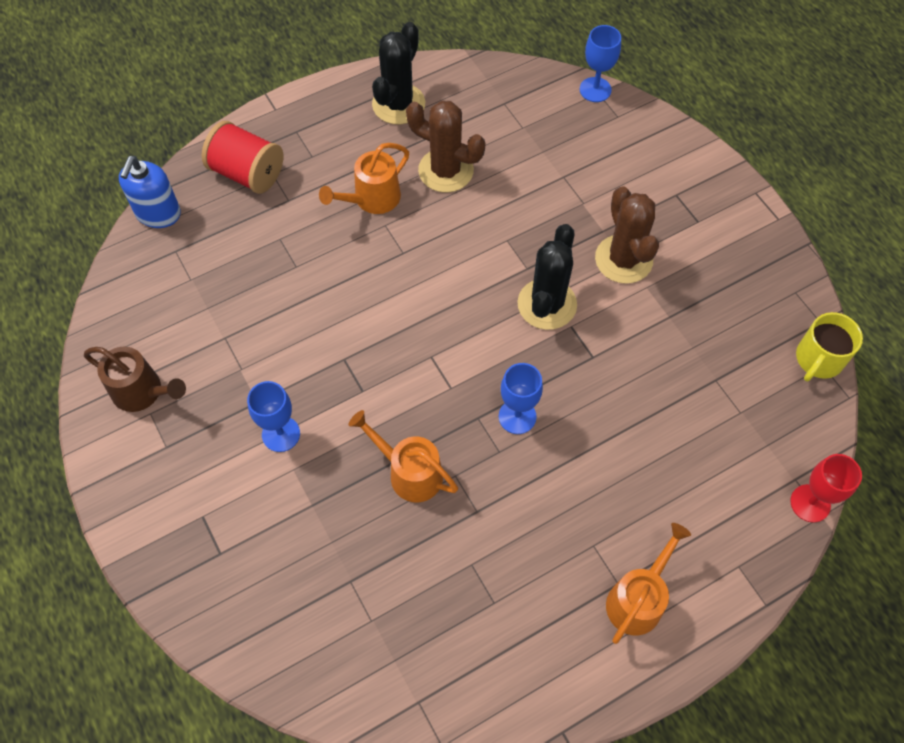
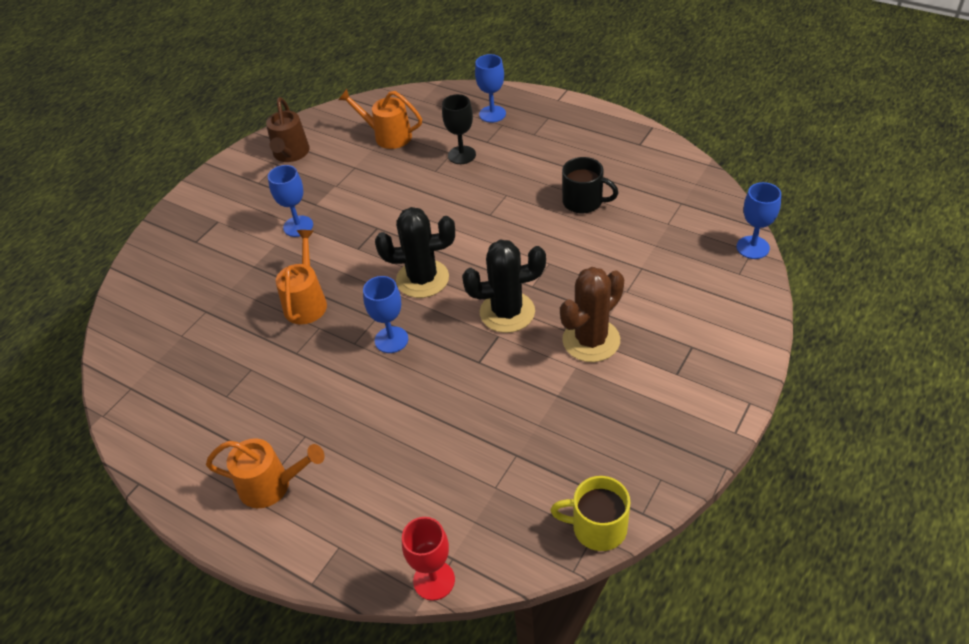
camera: 65 degrees right, 15 degrees down
(158, 214) = (427, 95): blue soap dispenser -> none
(247, 173) = (492, 114): red spool -> blue goblet
(291, 231) = (461, 155): none -> black goblet
(371, 199) = (522, 178): orange watering can -> orange watering can (387, 136)
(398, 104) = (621, 151): black cactus -> black cactus (422, 279)
(446, 170) = (584, 202): brown cactus -> black mug

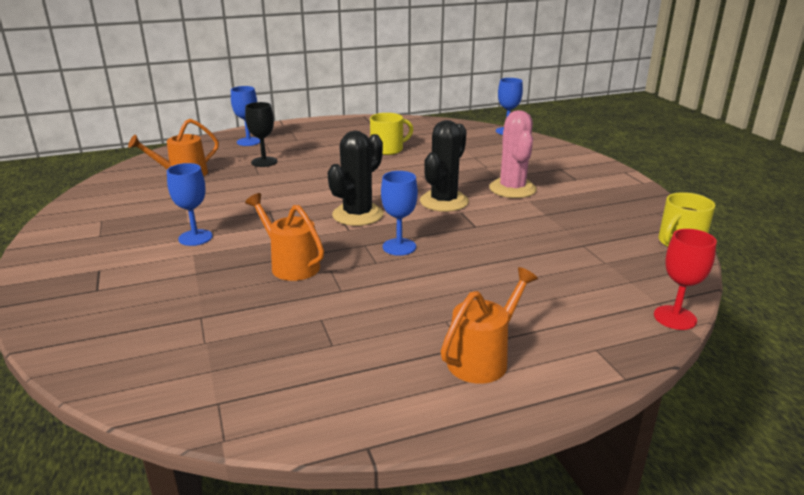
camera: 55 degrees left, 20 degrees down
(290, 154) = (104, 211): brown watering can -> none
(584, 202) = (388, 149): black mug -> yellow mug
(591, 340) = (512, 189): brown cactus -> pink cactus

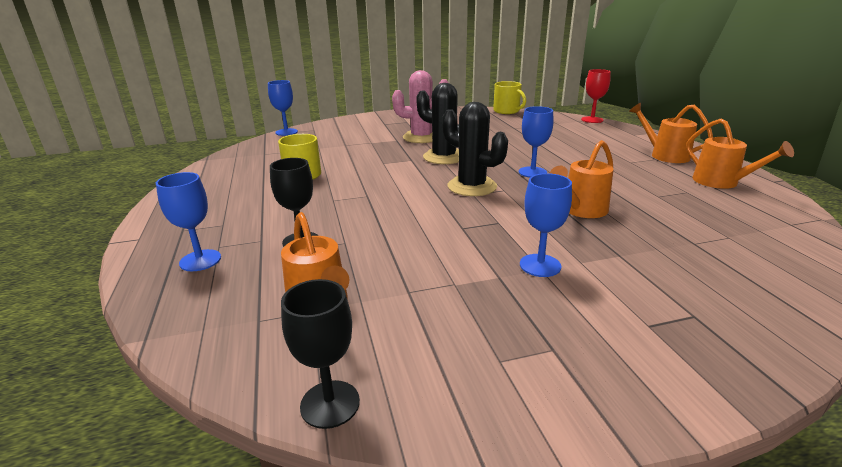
camera: 85 degrees left, 0 degrees up
(101, 184) = (330, 404): none -> black goblet
(362, 385) = (721, 182): none -> orange watering can

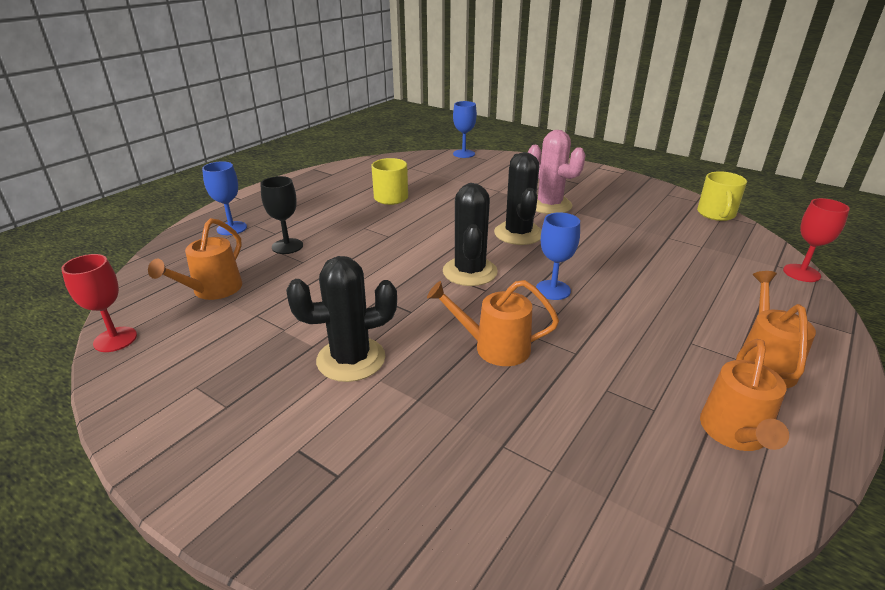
camera: 50 degrees right, 5 degrees up
(330, 404) = (115, 339): black goblet -> red goblet
(540, 265) = (351, 359): blue goblet -> black cactus

